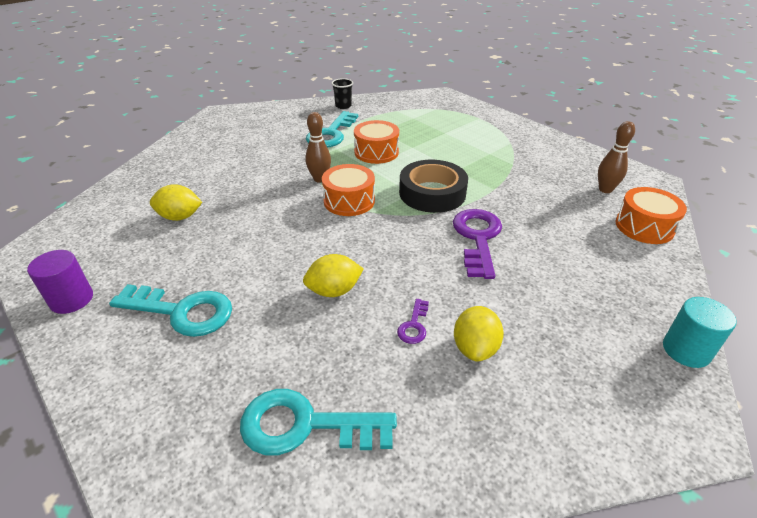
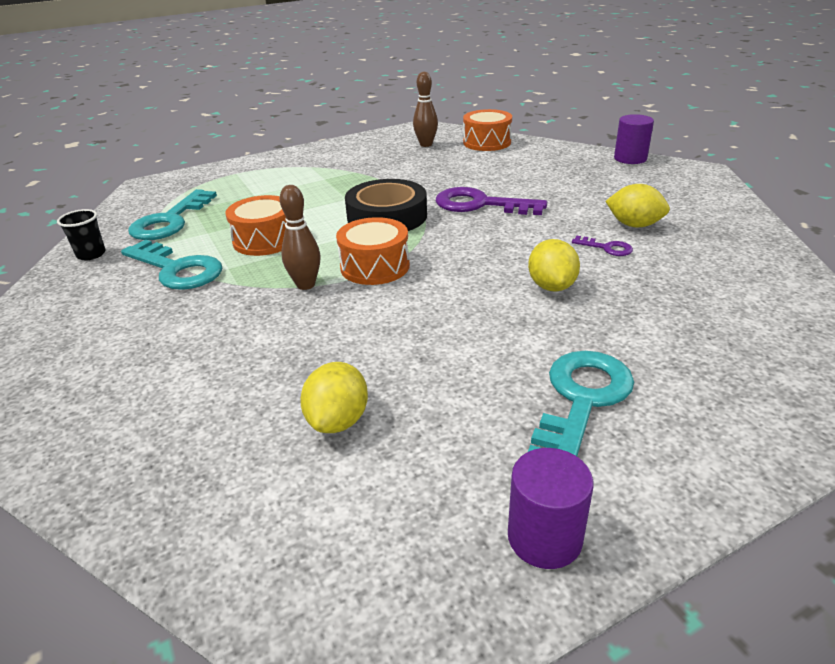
camera: 75 degrees left, 5 degrees down
(305, 425) = (741, 310): turquoise key -> turquoise key (170, 221)
(686, 350) = (630, 158): turquoise cylinder -> purple cylinder

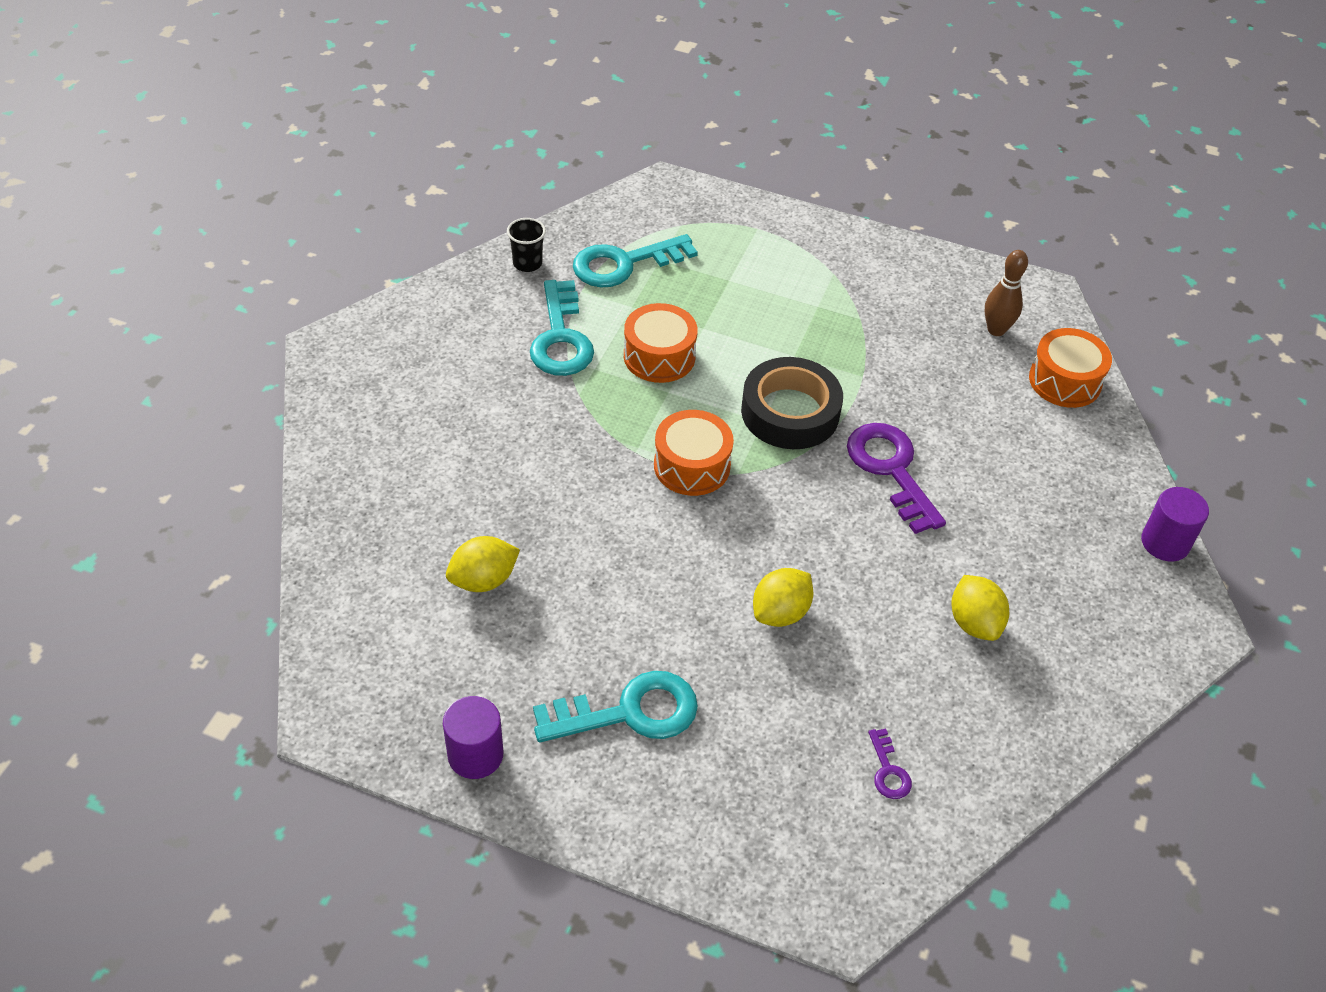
camera: 45 degrees right, 15 degrees up
(305, 285) = (620, 439): brown bowling pin -> none
(607, 248) = (897, 621): purple key -> purple key (888, 770)

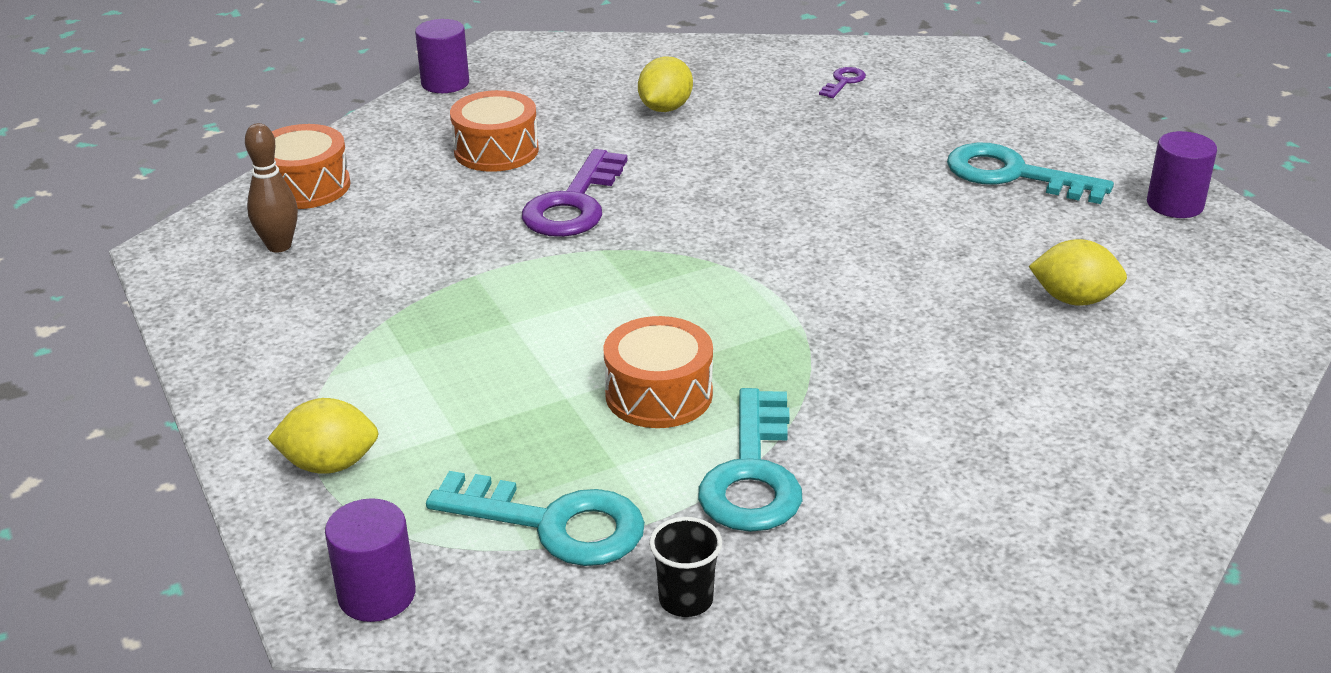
camera: 135 degrees left, 15 degrees down
(561, 338) = (753, 474): turquoise key -> turquoise key turned 150 degrees clockwise
(656, 199) = (377, 594): none -> purple cylinder
(692, 466) = (757, 288): orange drum -> orange drum (496, 150)
(780, 613) = (812, 171): yellow lemon -> yellow lemon (329, 464)
(790, 412) = (595, 281): black tape -> none

